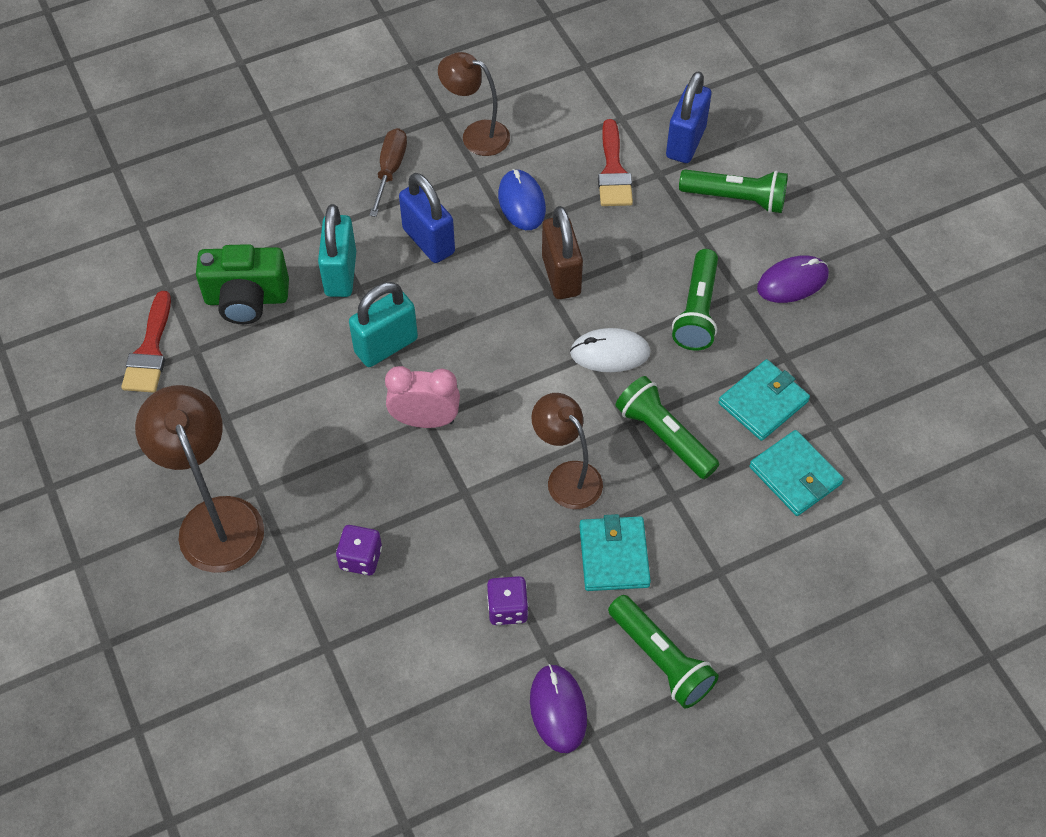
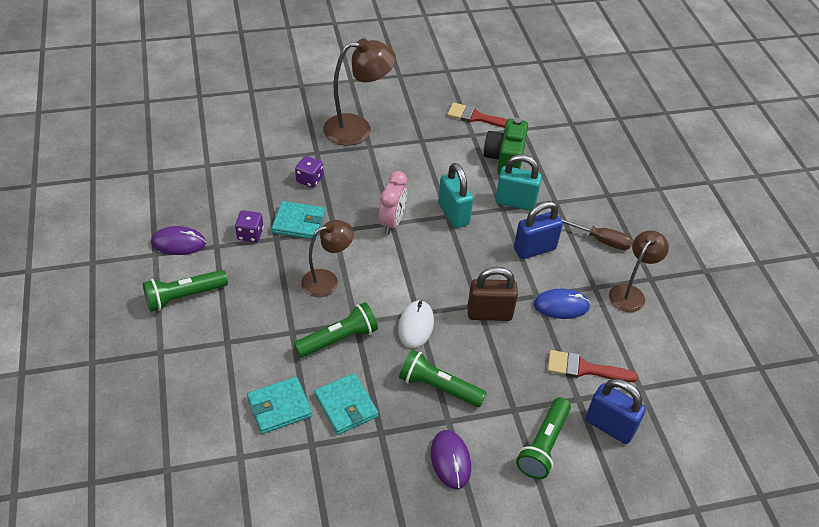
camera: 100 degrees right, 10 degrees down
(614, 556) = (262, 291): turquoise wallet -> turquoise wallet (298, 223)

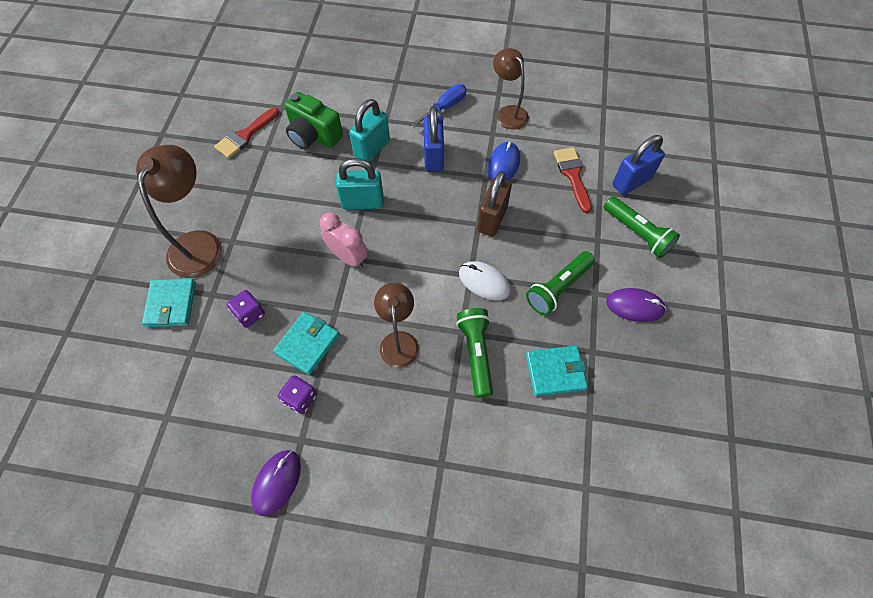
camera: 65 degrees left, 15 degrees up
(184, 296) = (360, 495): green flashlight -> none
(279, 407) = (539, 433): turquoise wallet -> turquoise wallet (171, 304)
(584, 369) = (572, 175): red brush -> red brush turned 135 degrees clockwise
(602, 240) = (445, 107): brown screwdriver -> blue screwdriver

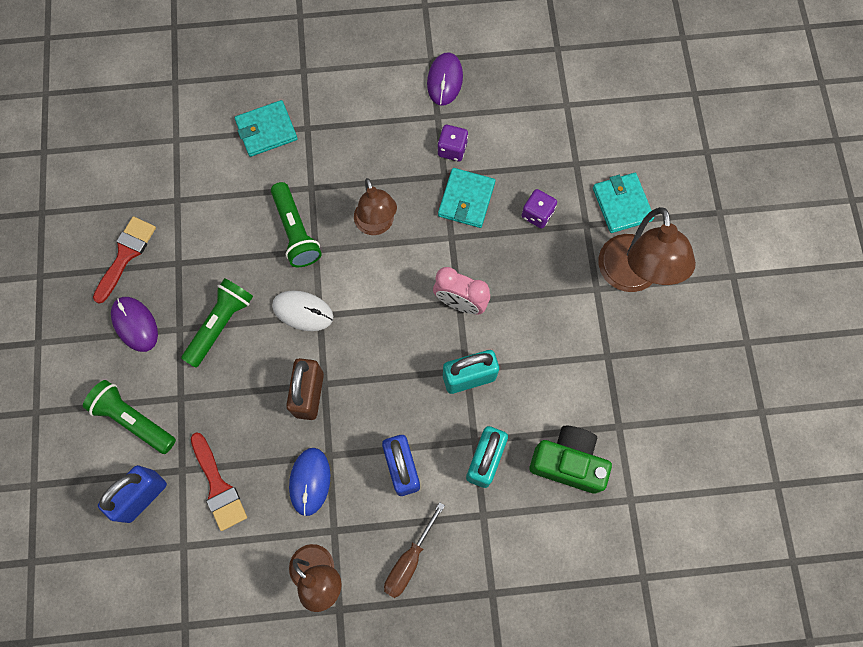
camera: 165 degrees right, 10 degrees up
(245, 135) = (655, 438): red brush -> red brush (126, 254)
(445, 107) = (409, 561): blue screwdriver -> brown screwdriver
(555, 372) = (214, 233): turquoise wallet -> turquoise wallet (266, 130)
(635, 306) = (135, 324): purple mouse -> purple mouse turned 60 degrees clockwise

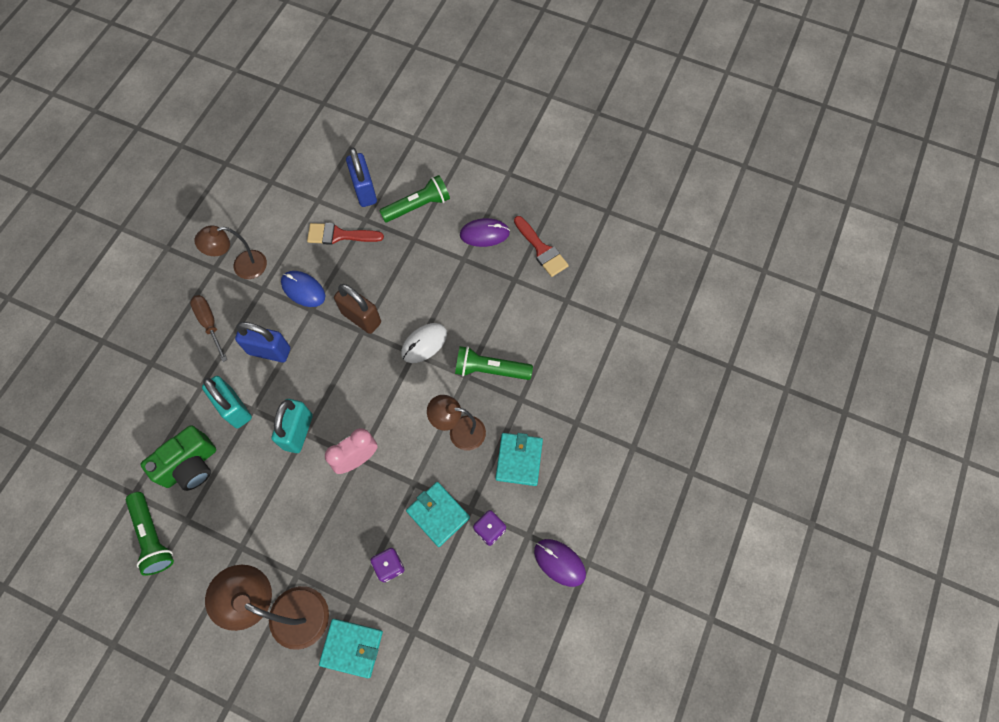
camera: 120 degrees right, 5 degrees down
(220, 324) = (449, 286): green flashlight -> green flashlight (153, 536)
(266, 130) = (591, 391): turquoise wallet -> turquoise wallet (519, 460)

